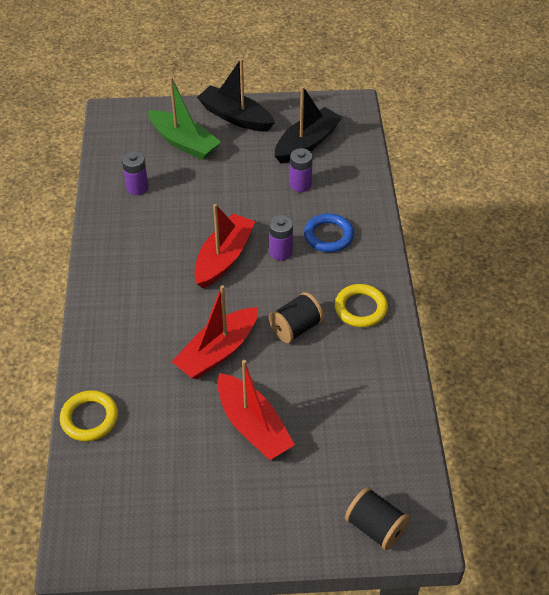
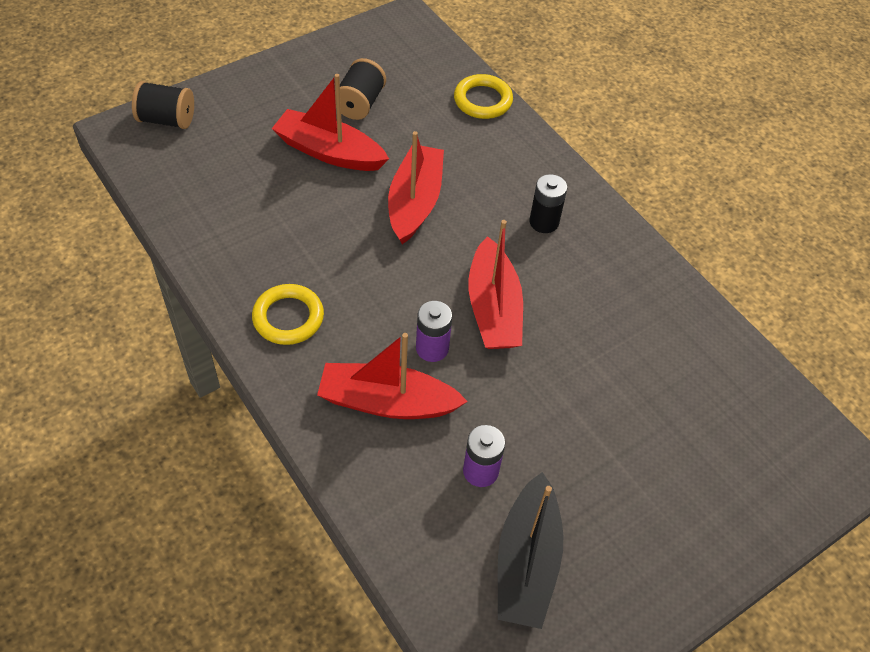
camera: 145 degrees right, 5 degrees up
(137, 188) = (682, 356): purple battery -> none
(140, 297) = (544, 222): none -> black battery
(184, 142) = (698, 464): green boat -> none
(235, 117) = (674, 559): black boat -> none
(296, 328) = (350, 262): black spool -> black spool (359, 103)
(328, 236) = (387, 402): blue ring -> red boat

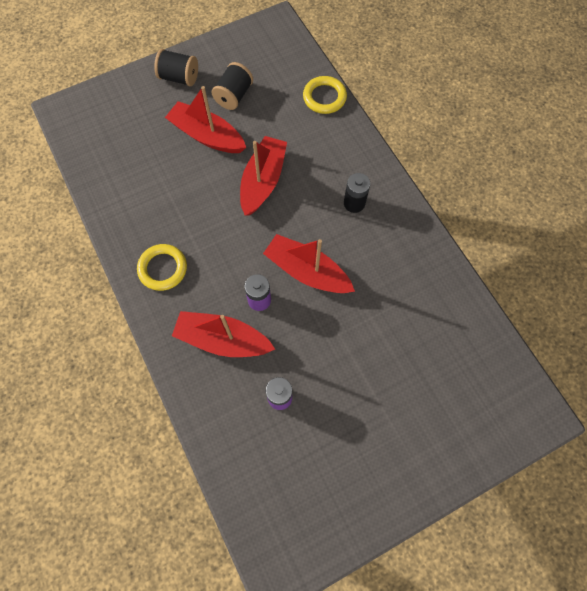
camera: 10 degrees right, 15 degrees up
(167, 120) = (95, 103): black spool -> black spool (179, 77)
(493, 308) = (307, 271): red boat -> red boat turned 120 degrees clockwise
(526, 562) = (301, 468): black boat -> none

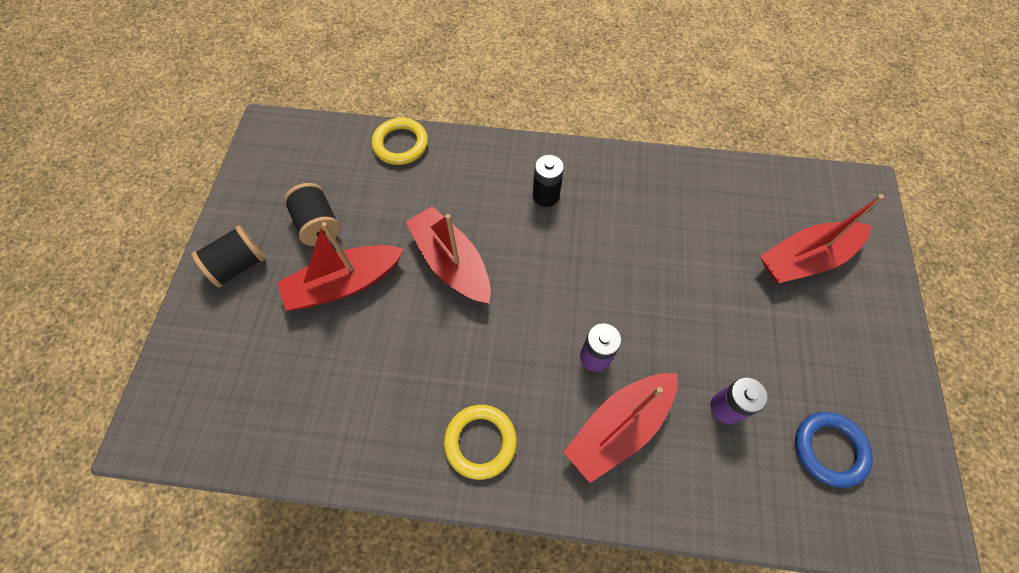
camera: 55 degrees left, 5 degrees down
(295, 478) = (829, 449): none -> blue ring
(307, 271) = (593, 287): red boat -> red boat (805, 259)

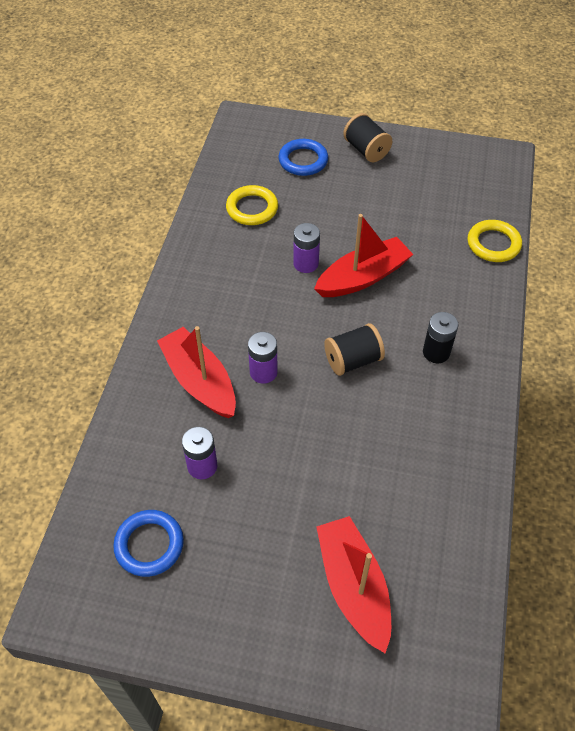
camera: 95 degrees right, 10 degrees down
(249, 340) = (303, 160): none -> blue ring
(318, 225) = (403, 192): black spool -> black spool (352, 360)
(344, 283) = (346, 210): red boat -> none
(433, 324) = (306, 263): none -> purple battery
(480, 442) = (204, 289): yellow ring -> yellow ring (252, 208)

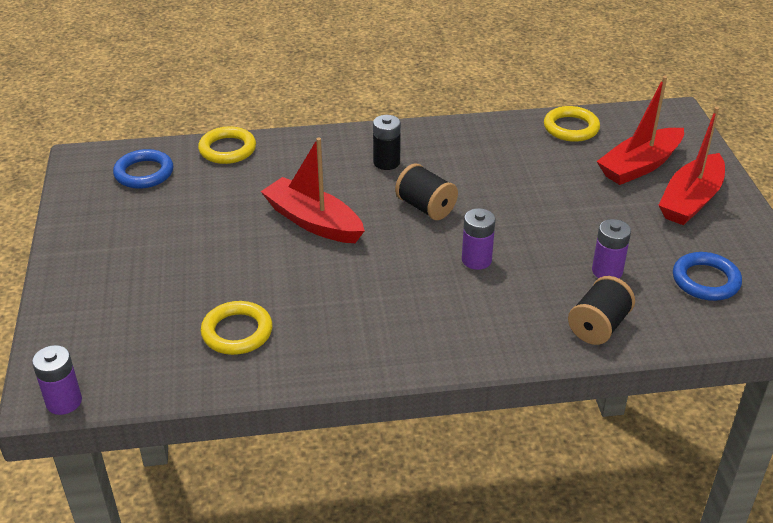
camera: 110 degrees left, 15 degrees down
(199, 381) = (516, 301): red boat -> red boat (691, 200)
(303, 160) = (129, 309): blue ring -> blue ring (144, 173)
(306, 263) = (312, 265): purple battery -> purple battery (64, 402)
(366, 150) = (94, 259): black spool -> black spool (598, 326)
(453, 549) = (571, 128): none -> yellow ring

